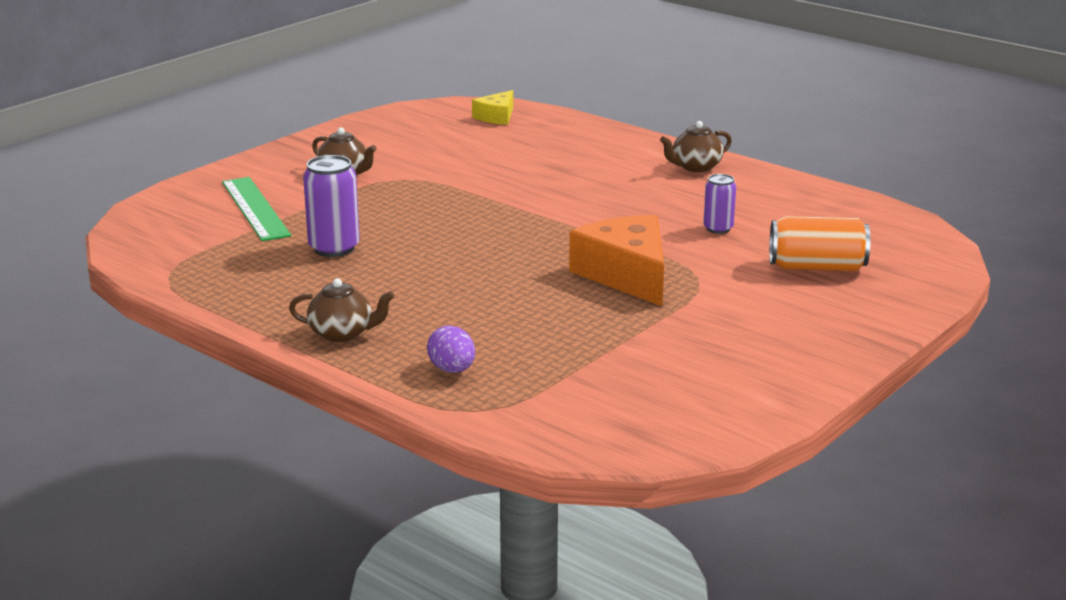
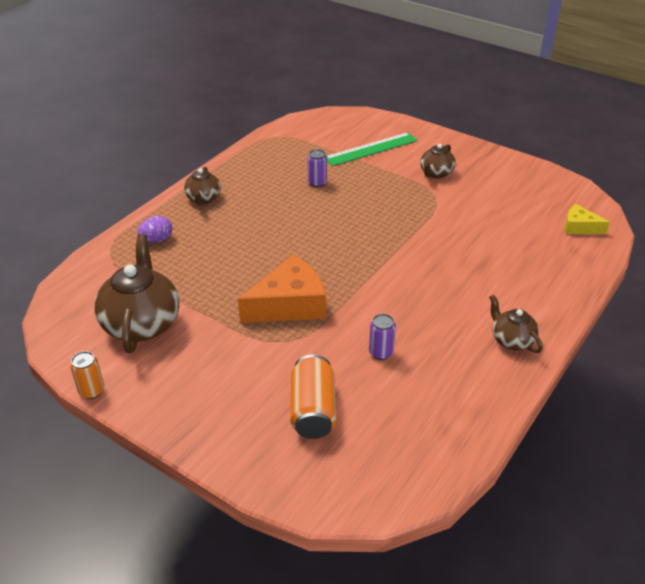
camera: 85 degrees right, 15 degrees up
(334, 248) = (317, 183): purple can -> purple can, size x0.61
(662, 374) = (142, 323): none -> brown teapot
(805, 404) = (92, 391): none -> orange can

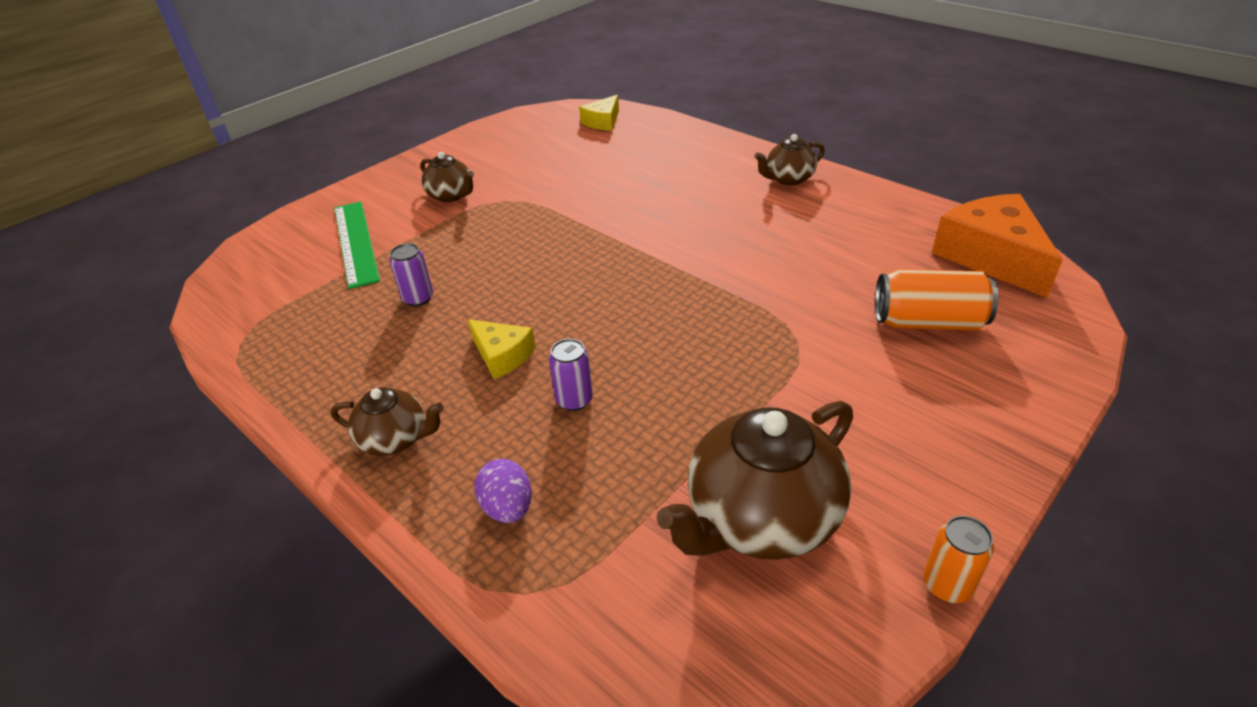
camera: 80 degrees left, 0 degrees up
(142, 323) = (760, 518): brown teapot -> brown teapot turned 45 degrees counterclockwise
(267, 221) = (502, 355): none -> yellow cheese
(289, 304) = (718, 337): orange cheese -> orange cheese (991, 257)
(381, 352) = (815, 263): purple can -> purple can (574, 400)

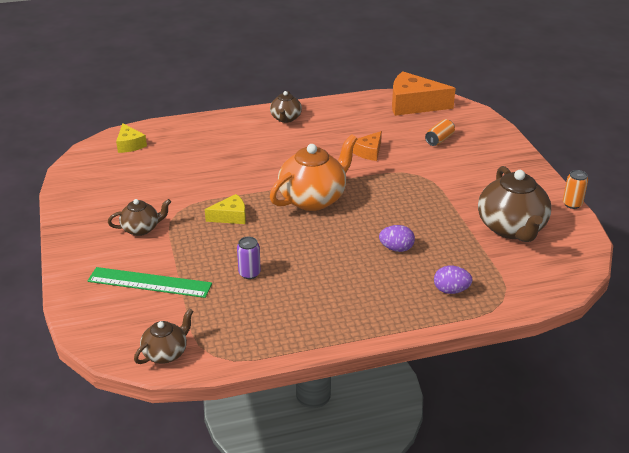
camera: 60 degrees left, 5 degrees down
(395, 439) = (371, 312): brown teapot -> brown teapot (166, 353)
(502, 355) = (338, 259): yellow cheese -> yellow cheese (230, 216)
(574, 400) = (396, 248): purple can -> purple egg
(626, 276) = (313, 199): none -> orange teapot
(798, 272) = (369, 152): none -> orange cheese
(928, 322) = (439, 140): orange can -> orange can, size x0.61

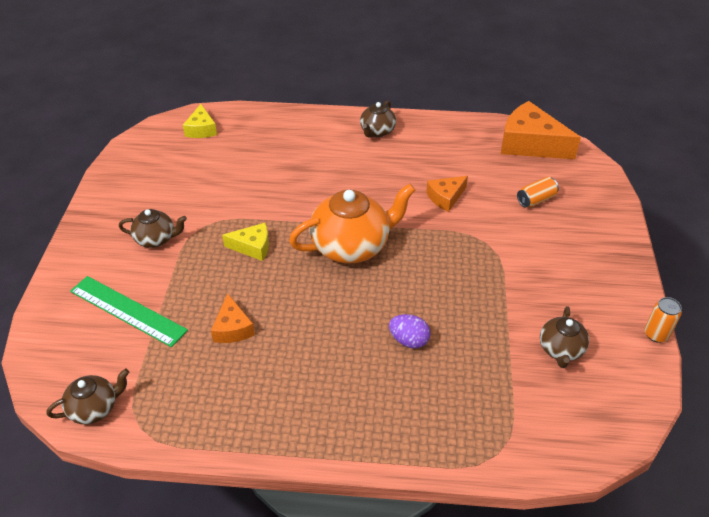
camera: 20 degrees right, 10 degrees up
(249, 273) = (232, 328): purple can -> orange cheese
(451, 290) = (442, 419): purple egg -> none
(511, 228) = (560, 350): brown teapot -> brown teapot, size x0.54

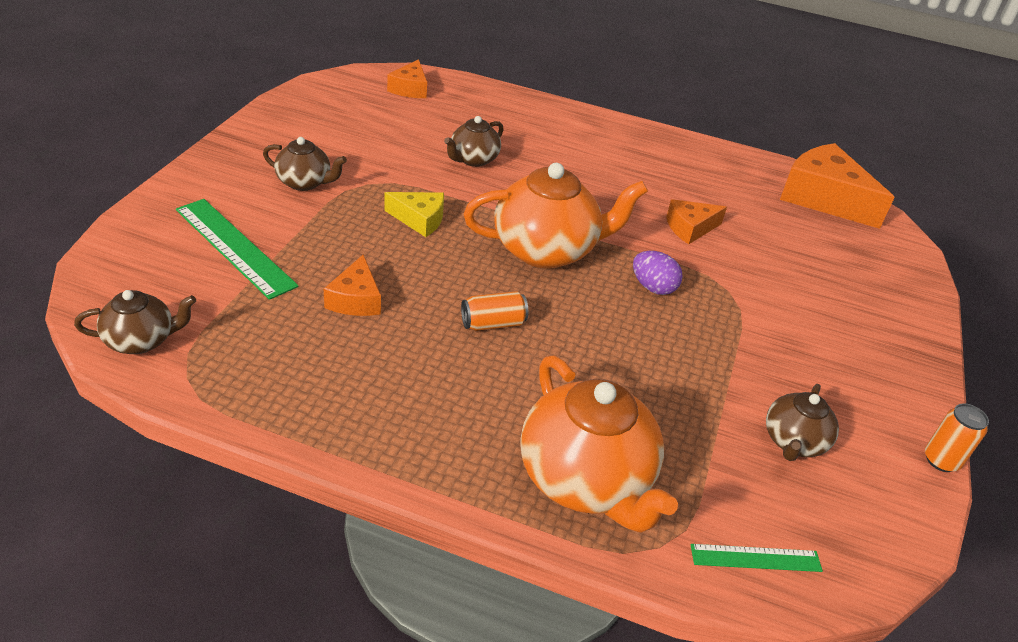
camera: 10 degrees right, 5 degrees down
(201, 129) = (410, 89): yellow cheese -> orange cheese
(377, 131) = (626, 140): brown teapot -> brown teapot (473, 159)
(409, 340) = (582, 374): purple egg -> purple egg (653, 287)
(437, 420) = (586, 480): none -> orange teapot
(536, 200) = (812, 260): orange can -> orange can (493, 323)
(559, 442) = (756, 558): none -> green ruler

